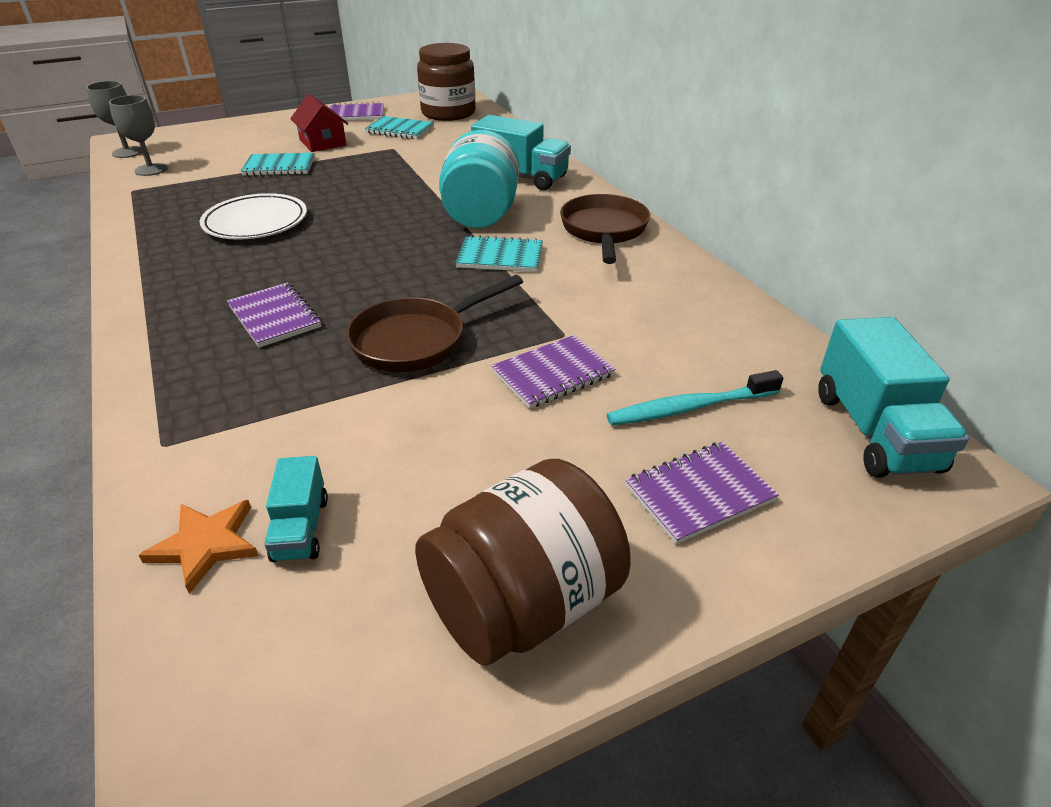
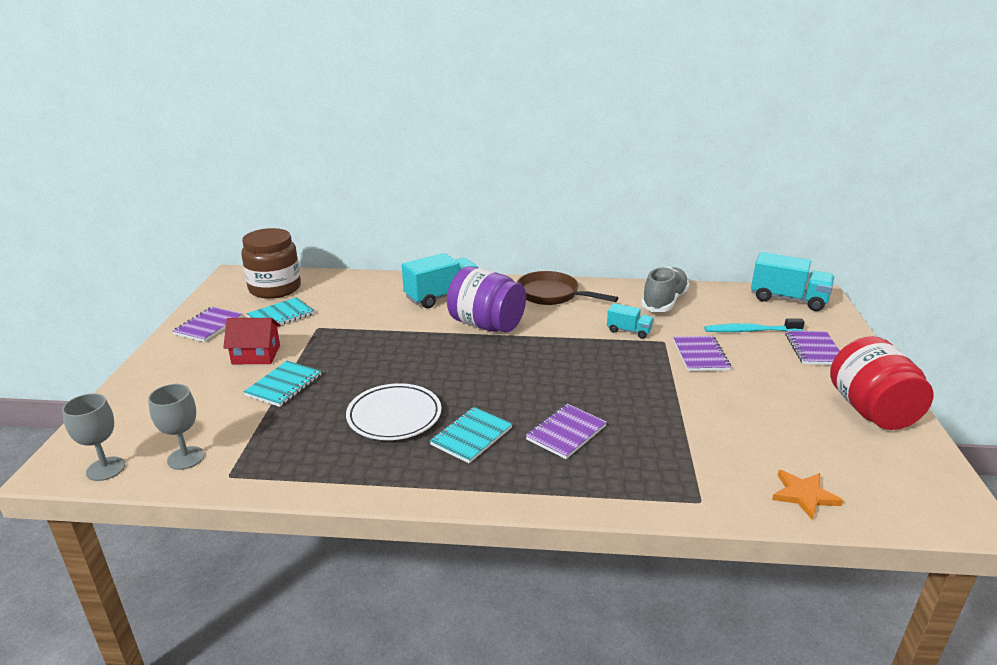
camera: 60 degrees left, 10 degrees down
(275, 317) = (566, 433): purple notebook -> purple notebook turned 45 degrees counterclockwise
(301, 528) = (801, 461): turquoise truck -> turquoise truck (629, 331)
(416, 340) = (637, 386): brown pan -> none
(481, 215) = (486, 325): turquoise jar -> purple jar
(500, 257) = (554, 334): turquoise notebook -> turquoise notebook (471, 436)
(523, 604) = (871, 411): brown jar -> red jar
(689, 408) = (750, 331): turquoise toothbrush -> turquoise toothbrush turned 75 degrees clockwise
(691, 310) = (664, 301): none -> grey shoe

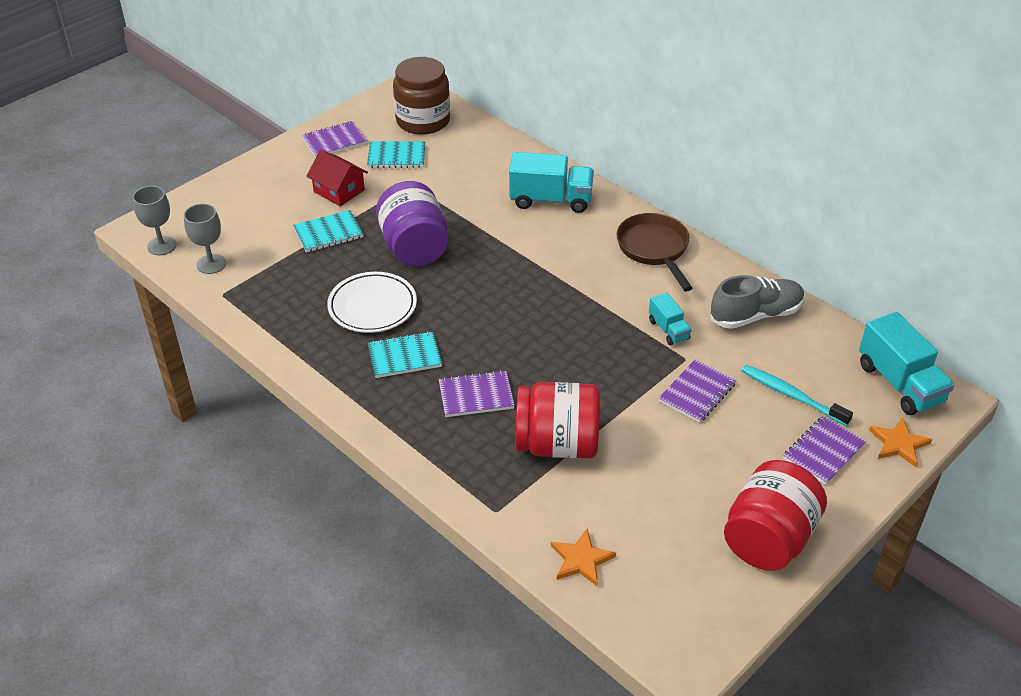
camera: 40 degrees right, 15 degrees up
(486, 325) = (549, 254): purple jar -> purple jar (414, 248)
(669, 431) = (557, 444): none -> red jar
(838, 327) = (898, 444): none -> orange star

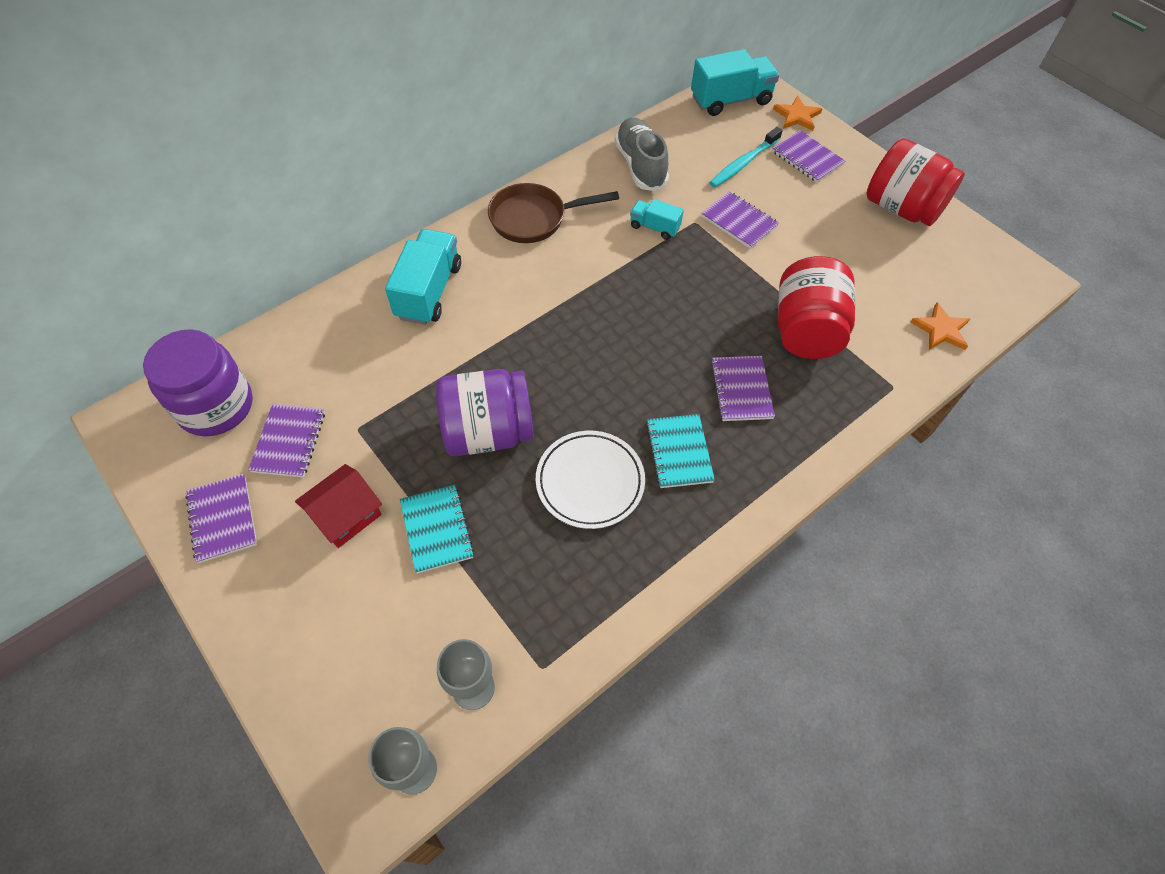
camera: 85 degrees left, 15 degrees up
(396, 156) = (289, 442): turquoise notebook -> purple notebook
(423, 121) = (216, 406): brown jar -> purple jar
(668, 330) = (654, 227): turquoise truck -> turquoise truck turned 135 degrees counterclockwise

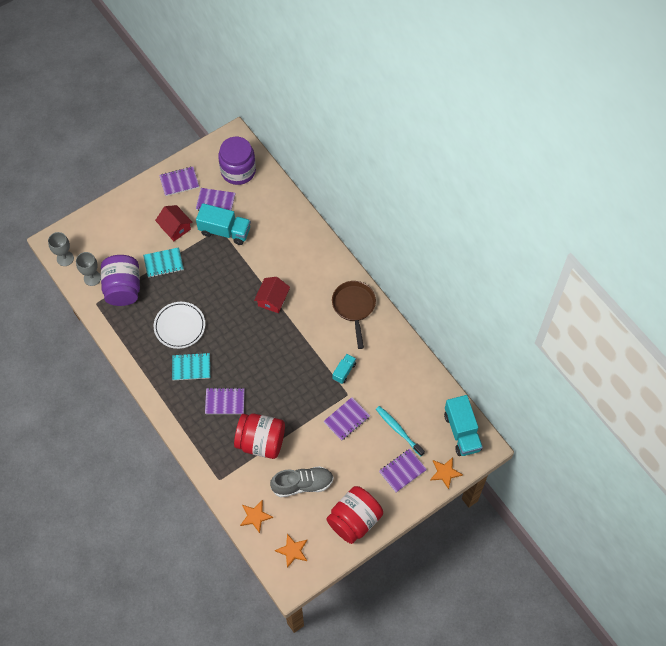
camera: 95 degrees right, 5 degrees up
(429, 291) = (302, 255): turquoise truck -> turquoise truck (225, 231)
(488, 432) = (212, 283): purple jar -> purple jar (123, 288)
(522, 330) = (272, 299): none -> red house
(640, 165) = (398, 368): grey shoe -> grey shoe (302, 484)
(979, 278) = (292, 551): none -> orange star

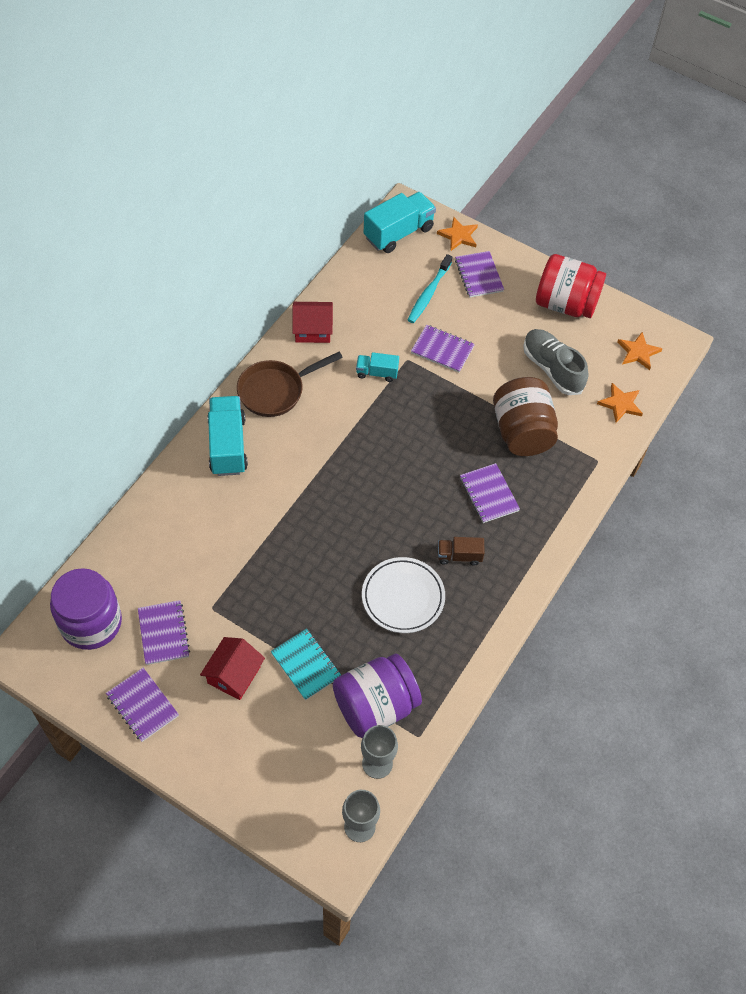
camera: 115 degrees left, 5 degrees down
(191, 367) = (459, 556): turquoise notebook -> brown truck
(225, 231) = (213, 599): turquoise truck -> turquoise truck (228, 446)
(261, 442) = (522, 432): red jar -> brown jar
(272, 299) = (305, 492): red house -> red house (312, 330)
(402, 471) = (478, 275): purple notebook -> purple notebook turned 45 degrees clockwise

